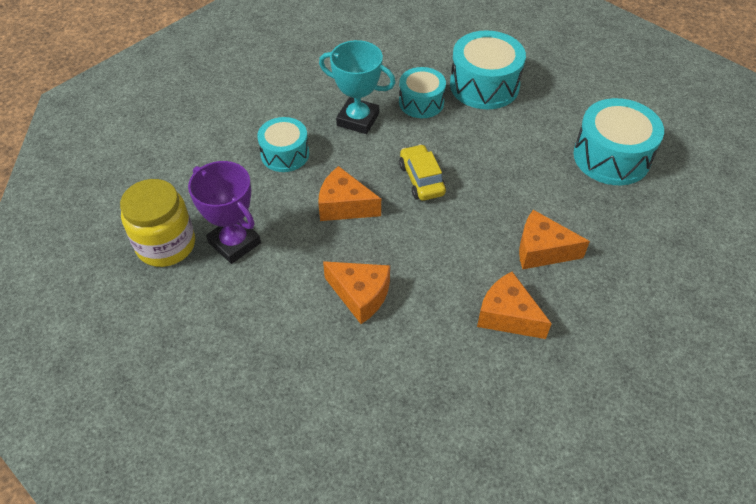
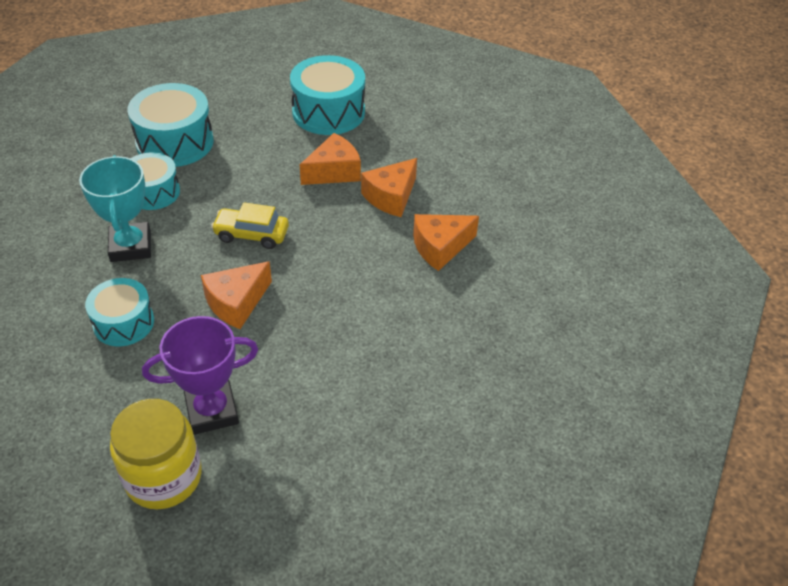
camera: 65 degrees left, 5 degrees down
(358, 119) = (130, 246): turquoise trophy -> turquoise trophy turned 60 degrees counterclockwise
(360, 295) = (352, 334): orange cheese -> orange cheese (334, 171)

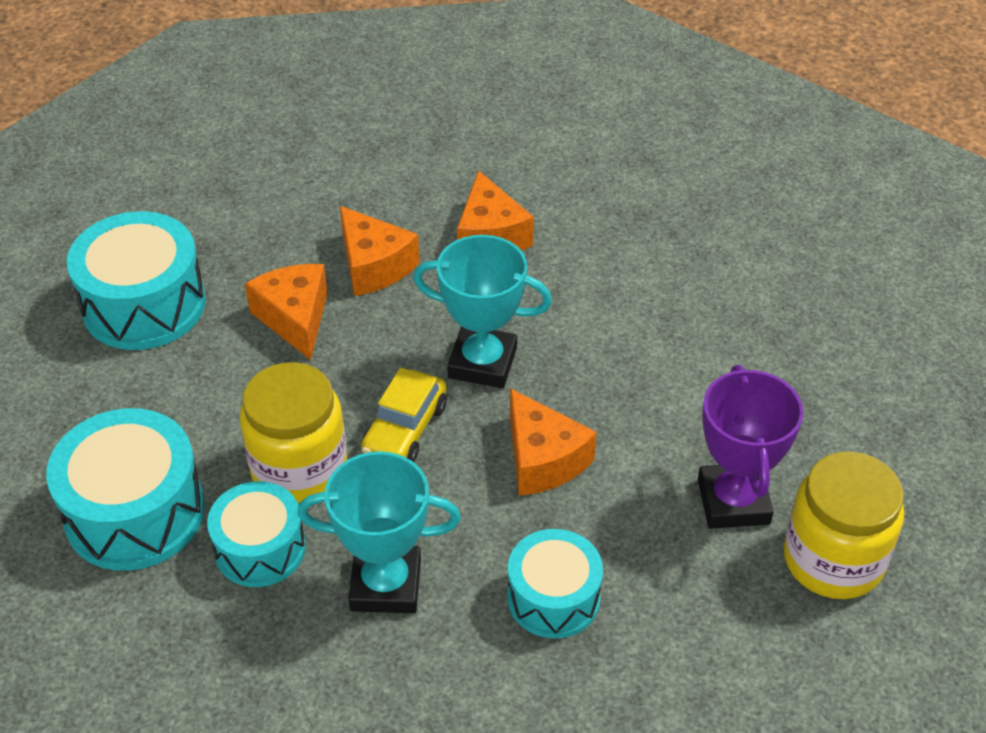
camera: 75 degrees left, 0 degrees up
(214, 196) = (299, 468): none -> yellow jar
(316, 261) = (482, 363): none -> turquoise trophy

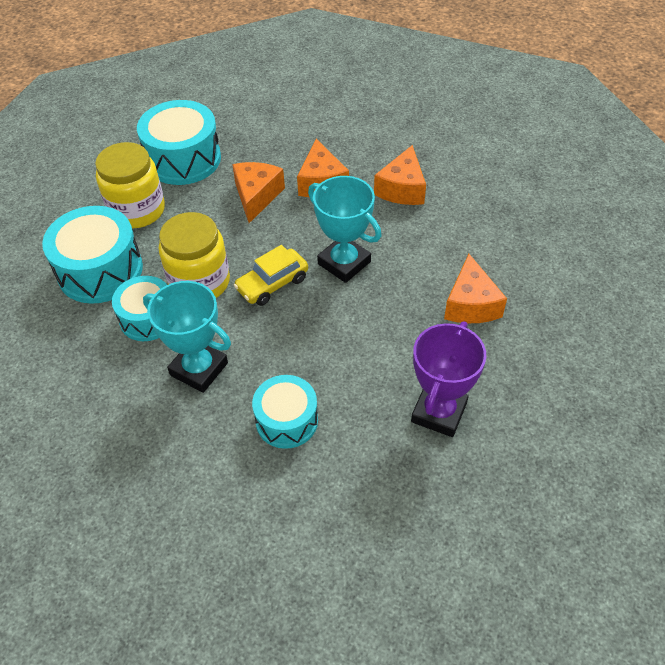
camera: 30 degrees right, 5 degrees up
(543, 459) = (339, 335): orange cheese -> orange cheese (470, 304)
(833, 559) = (479, 479): yellow jar -> yellow jar (137, 210)

